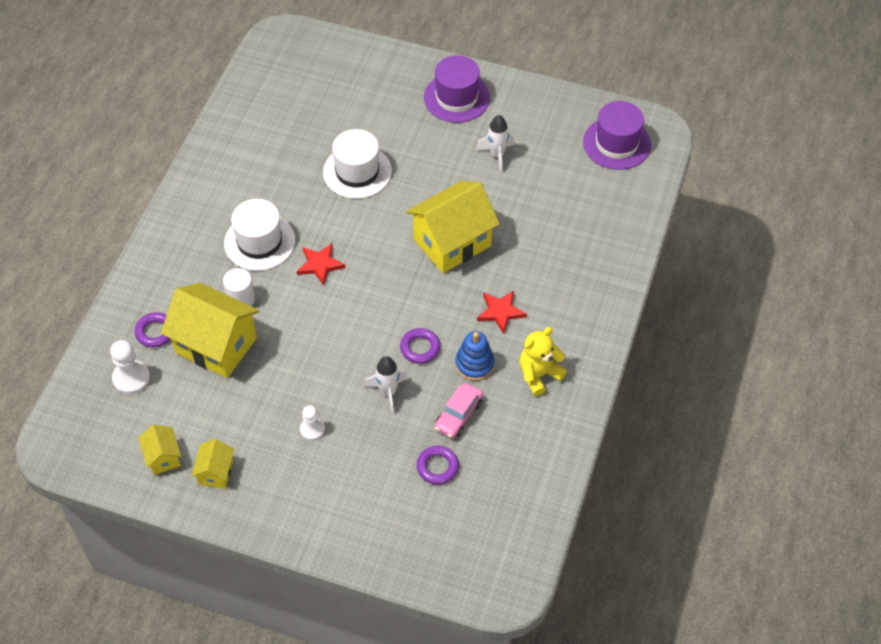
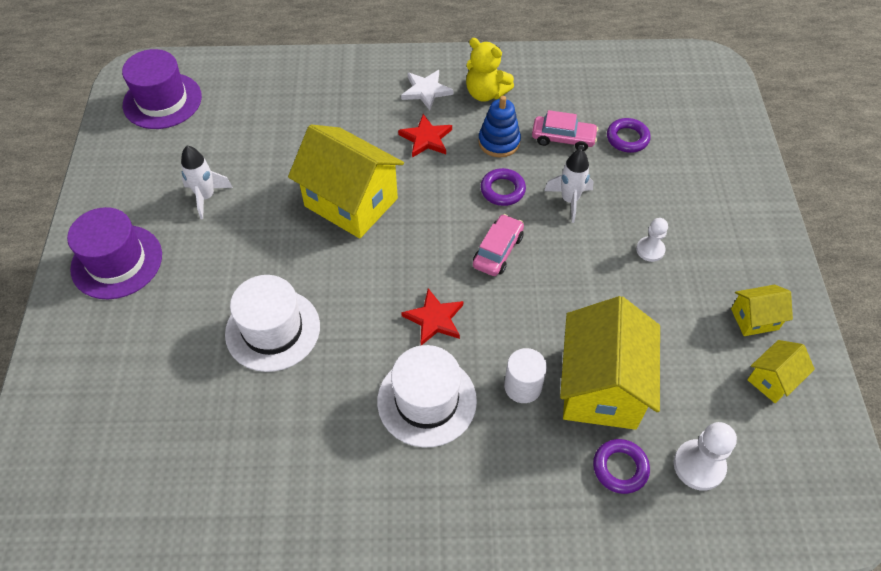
camera: 110 degrees left, 0 degrees up
(361, 323) = (498, 251): none -> pink car
(559, 329) = (426, 91): none -> white star

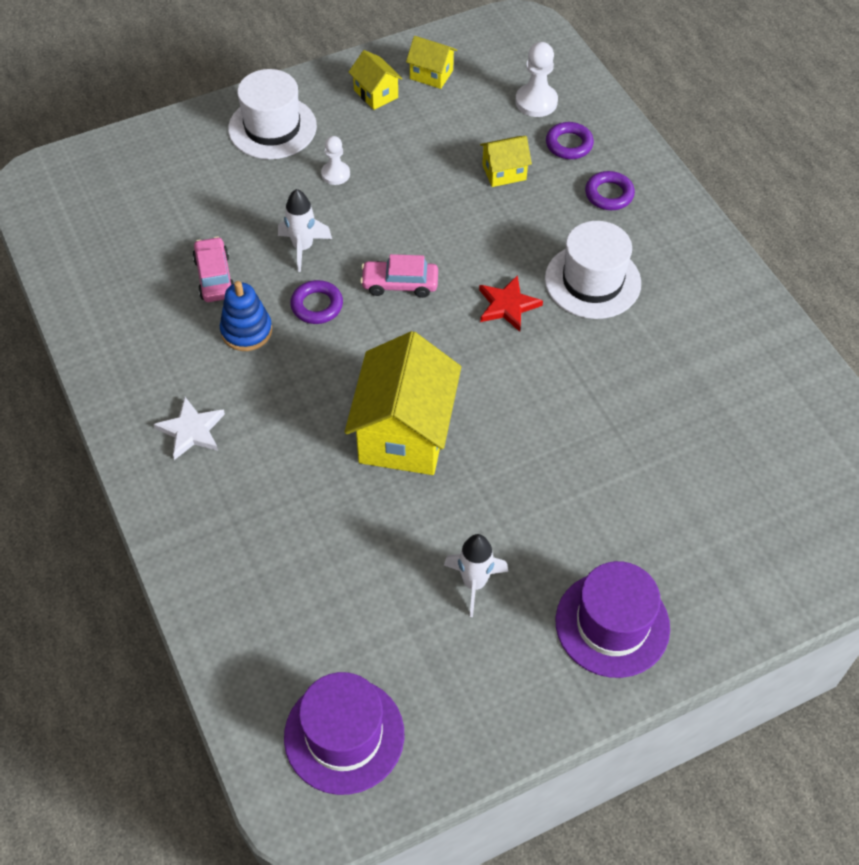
camera: 115 degrees left, 0 degrees up
(273, 330) = (599, 429): white hat -> white hat (272, 127)
(426, 138) = (273, 400): red star -> none
(486, 93) = (170, 369): yellow teddy bear -> none
(523, 386) = (536, 222): white cylinder -> none
(601, 387) = (504, 172): yellow house -> yellow house, size x0.48
(627, 138) = (189, 224): purple ring -> purple ring (609, 194)

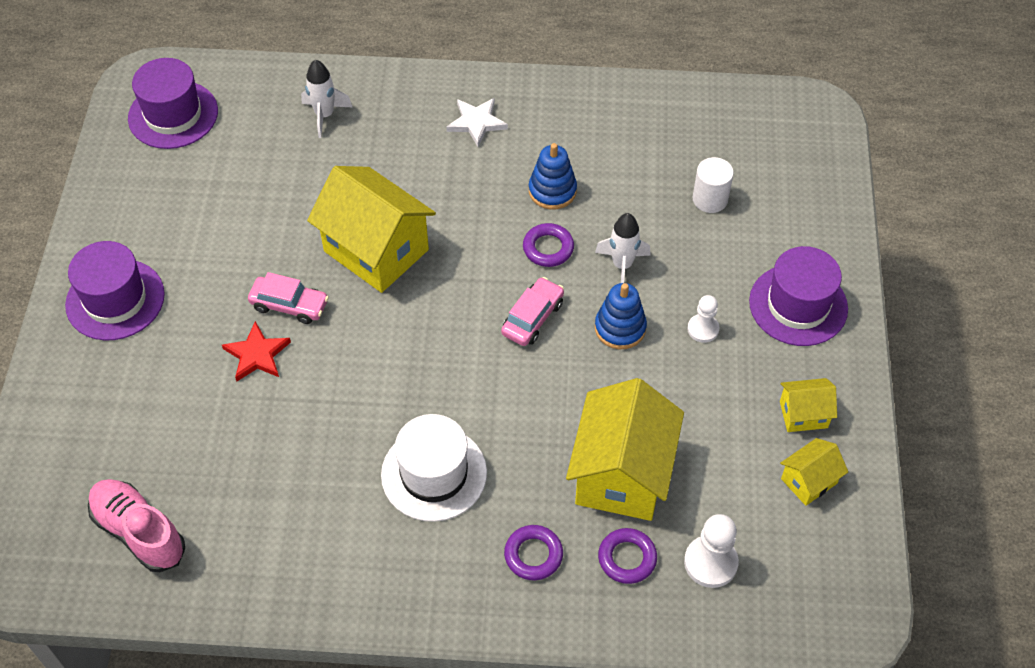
camera: 120 degrees right, 0 degrees up
(189, 218) = (710, 199): none -> white cylinder
(214, 277) = (627, 191): pink car -> pink car (289, 305)
(272, 127) = (798, 305): white hat -> purple hat
(370, 224) = (620, 328): none -> blue stacking toy
(474, 583) = (216, 233): white rocket -> white rocket (325, 115)
(504, 172) = (622, 474): yellow house -> yellow house, size x2.07
(507, 305) = (453, 388): red star -> red star (257, 354)
(802, 448) = (139, 532): none -> pink shoe

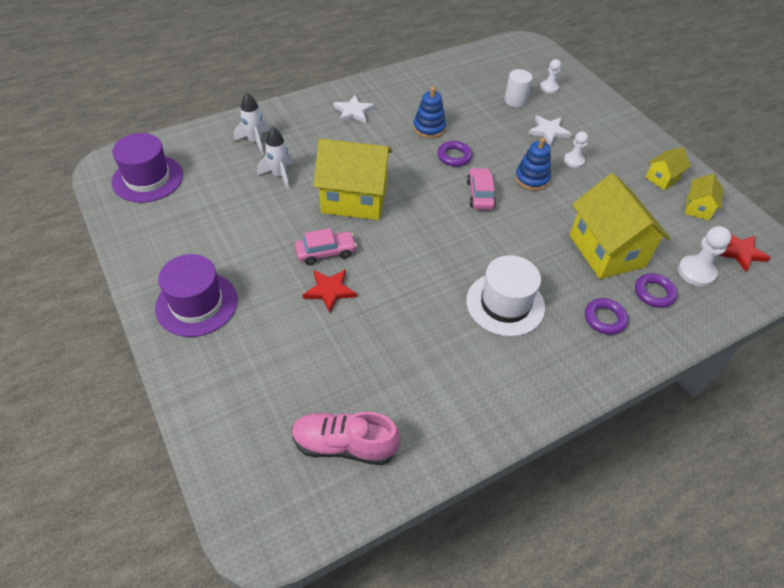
camera: 35 degrees left, 5 degrees down
(622, 265) = (502, 148): white rocket -> white rocket (279, 175)
(711, 269) = (548, 131): none -> white star
(779, 200) = (549, 88): none -> white pawn
(798, 305) = (607, 130): purple hat -> none
(802, 570) = (740, 252): none -> red star

